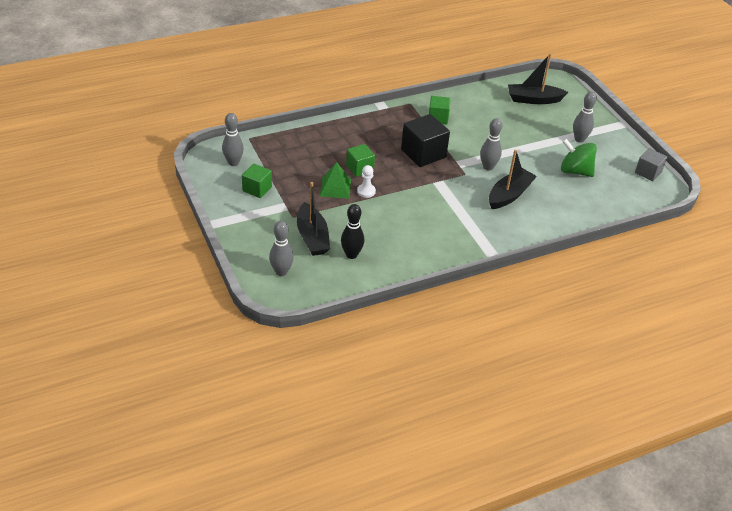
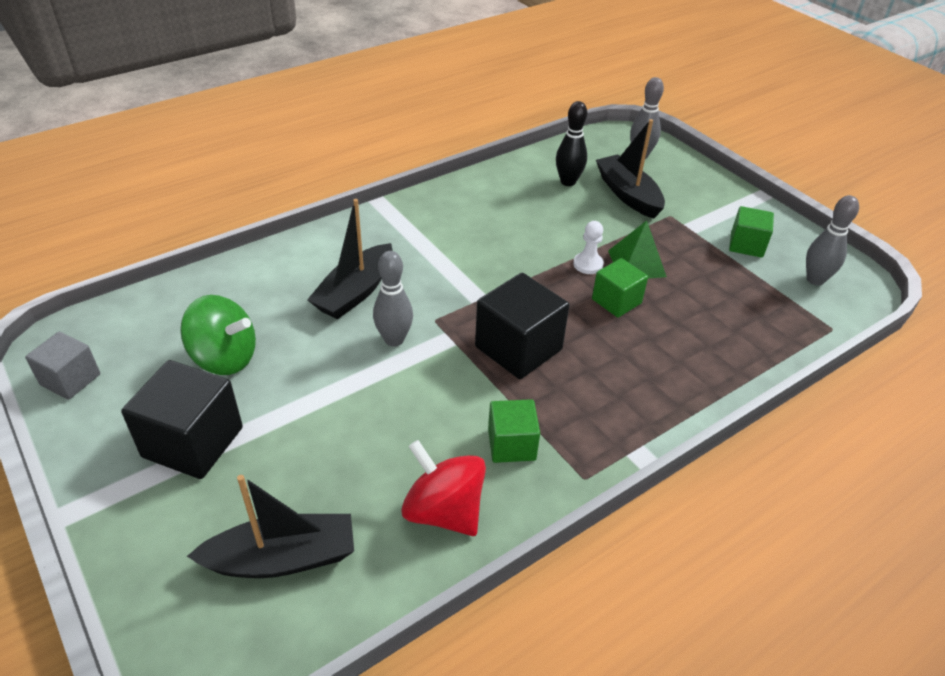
camera: 170 degrees right, 0 degrees up
(471, 102) = (444, 511): none -> red spinning top
(579, 139) = (193, 442): grey bowling pin -> black cube

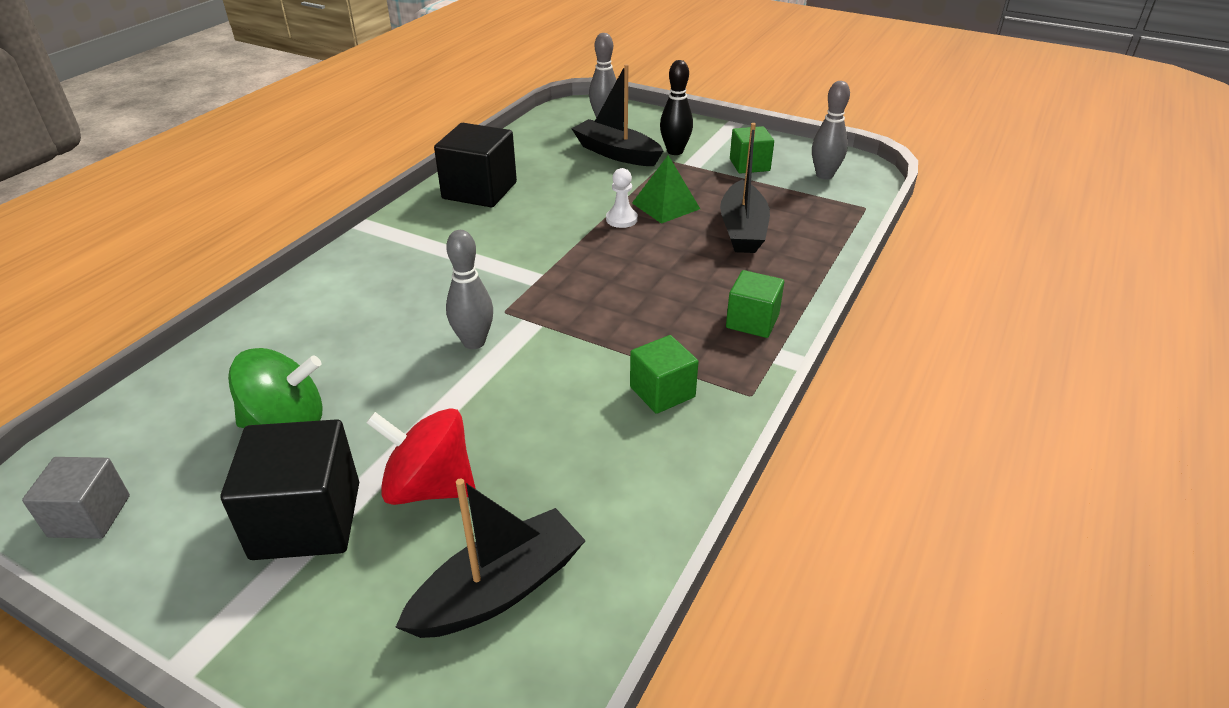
camera: 25 degrees left, 5 degrees down
(355, 292) = (399, 313): black boat -> black boat (743, 230)
(444, 511) = (639, 475): red spinning top -> red spinning top (429, 487)
(518, 348) = (607, 308): black cube -> black cube (479, 190)
(568, 182) = (552, 157): black bowling pin -> black bowling pin (675, 151)
(616, 301) = (670, 241): green cube -> green cube (752, 321)

